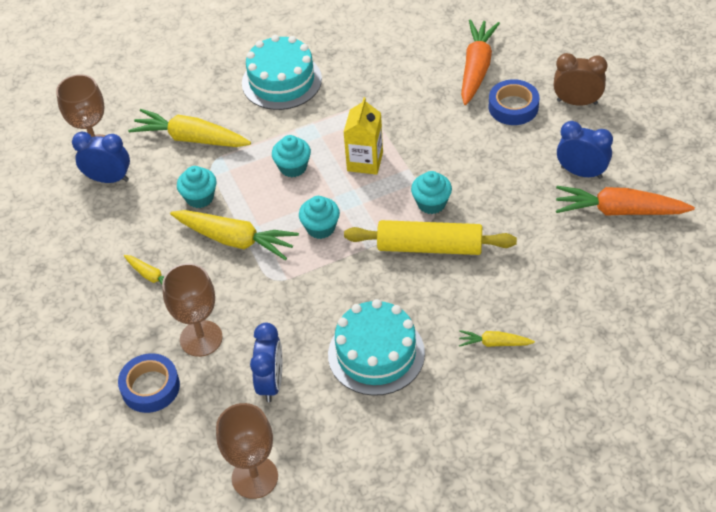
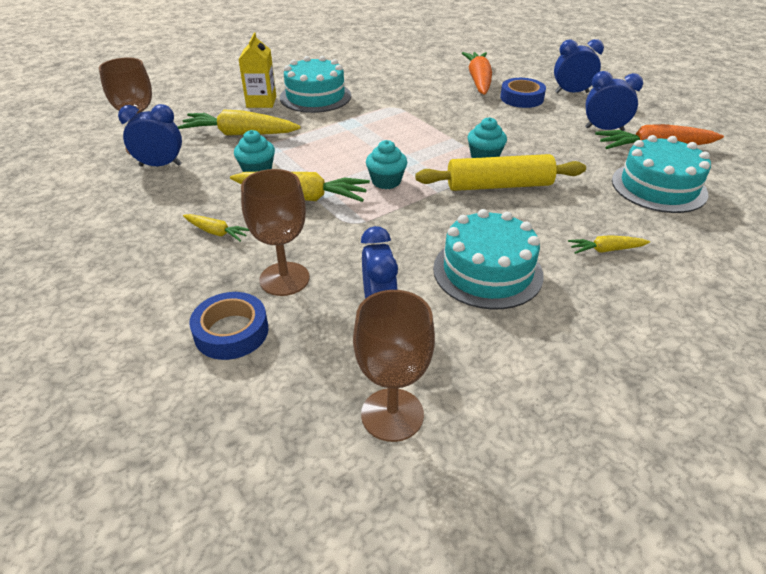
camera: 15 degrees left, 10 degrees down
(293, 167) = (344, 144): turquoise cupcake -> none
(365, 161) = (410, 136): yellow carton -> yellow carton (261, 102)
(577, 102) = (571, 92): brown clock -> blue clock
(591, 268) = (658, 187): none -> turquoise cake

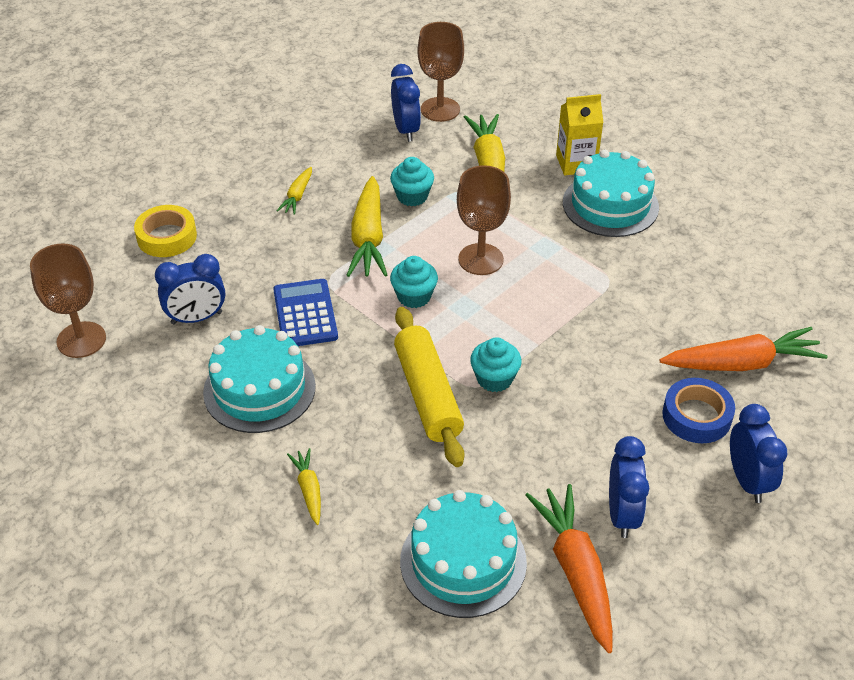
camera: 80 degrees right, 5 degrees up
(231, 332) = (167, 237): blue tape -> yellow tape
(284, 279) = (234, 252): brown goblet -> brown goblet (480, 259)
(392, 238) = (305, 314): none -> blue calculator

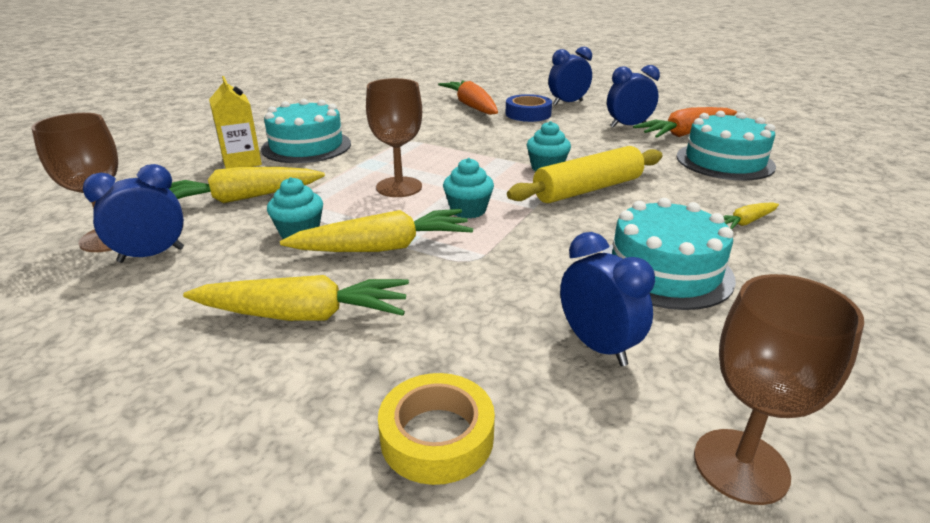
camera: 105 degrees left, 15 degrees down
(297, 196) = (304, 315): yellow carrot -> yellow carrot, size x1.95
(305, 314) = (532, 265): blue calculator -> none

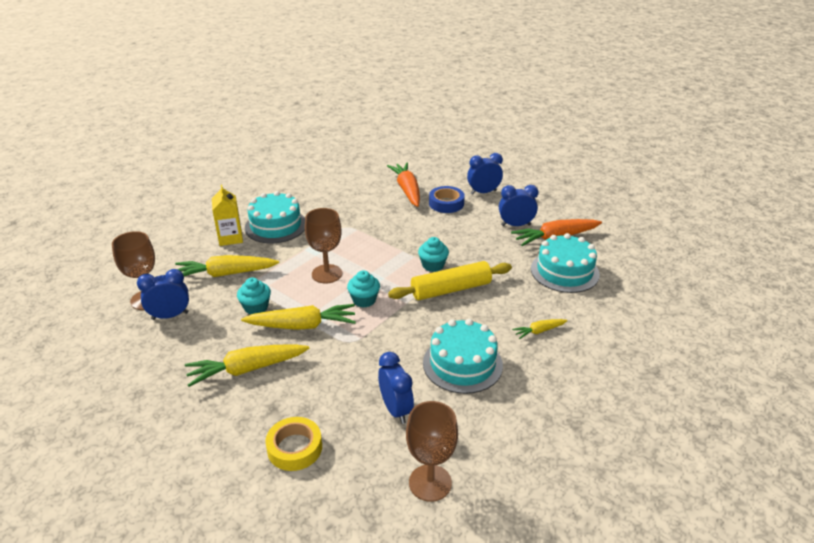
camera: 10 degrees right, 5 degrees up
(304, 315) = (247, 369): yellow carrot -> yellow carrot turned 150 degrees clockwise

